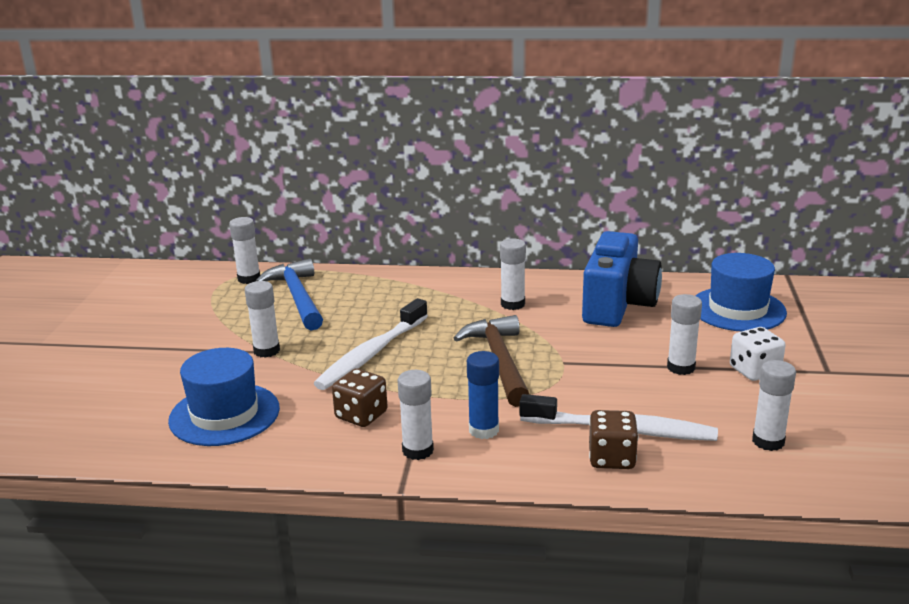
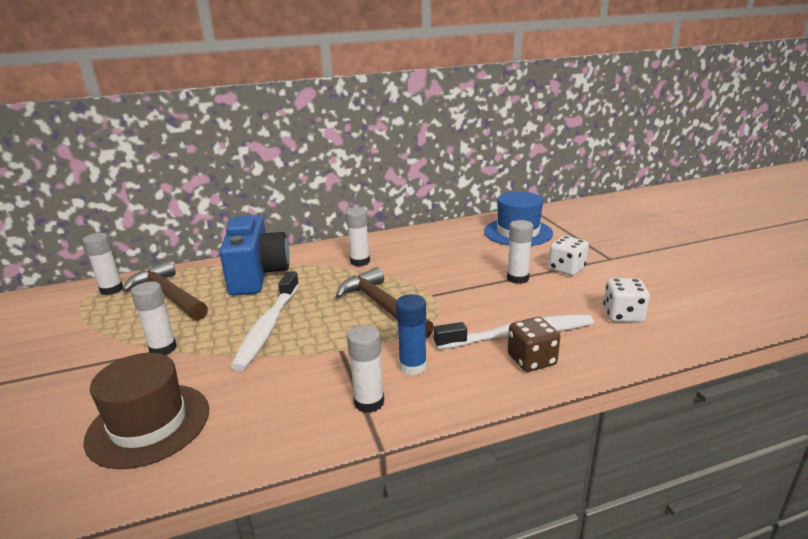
camera: 25 degrees left, 0 degrees up
(224, 414) = (149, 424): blue hat -> brown hat
(297, 297) = (168, 295): blue hammer -> brown hammer
(361, 415) = (294, 384): brown dice -> none
(617, 305) = (437, 246): blue camera -> blue camera (257, 275)
(768, 441) = (623, 315): white glue stick -> white dice

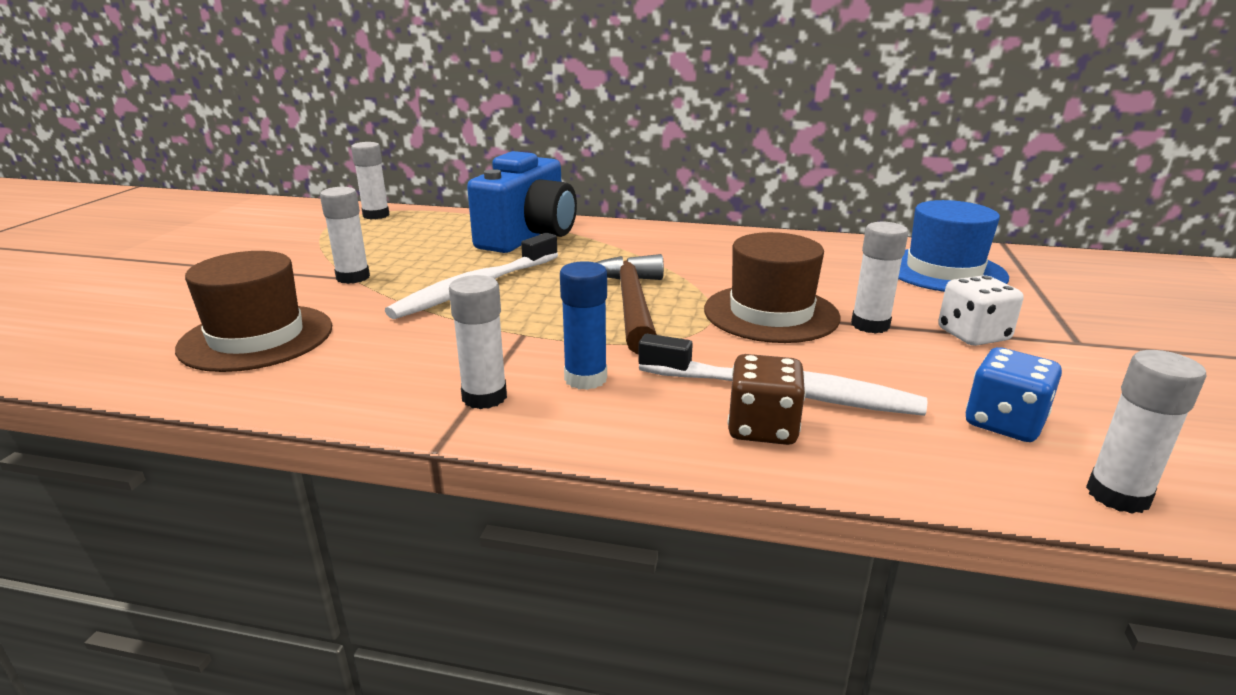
camera: 30 degrees right, 0 degrees up
(168, 295) = (418, 233): brown hammer -> none
(360, 261) = (664, 251): white glue stick -> white glue stick (1117, 495)
(464, 287) = (771, 313): none -> brown hat
(623, 315) = (1004, 423): white dice -> blue dice

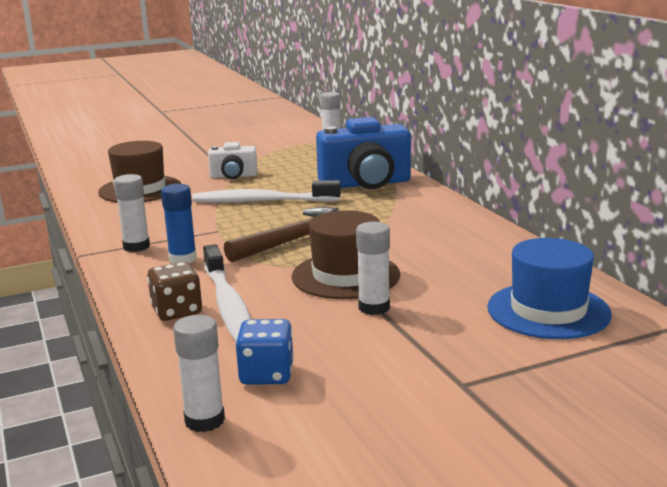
camera: 55 degrees right, 5 degrees down
(353, 277) = (233, 176): white glue stick -> white camera
(973, 335) = (411, 343): white dice -> none

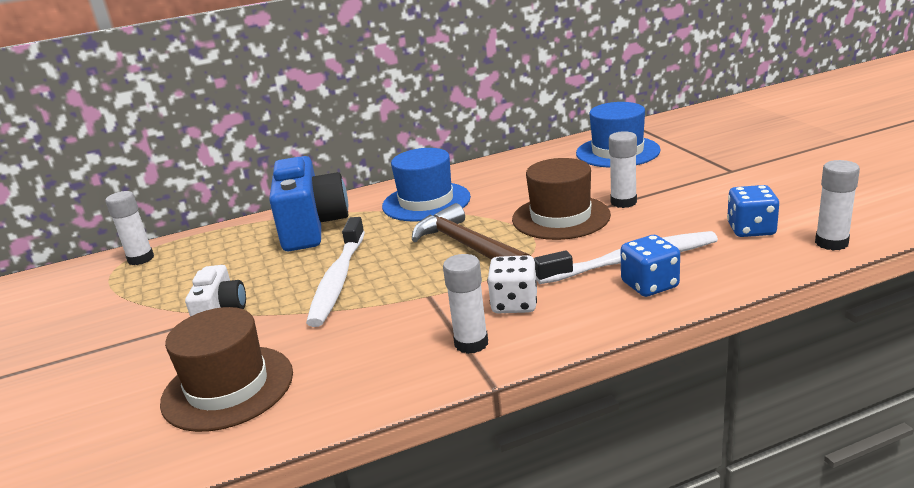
camera: 85 degrees left, 5 degrees up
(177, 311) = (649, 285): brown dice -> blue dice
(183, 259) = (514, 304): blue glue stick -> white dice
(408, 218) = (426, 202): none -> blue hat

